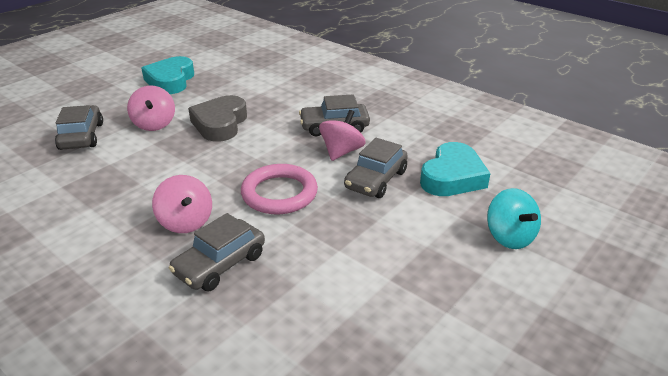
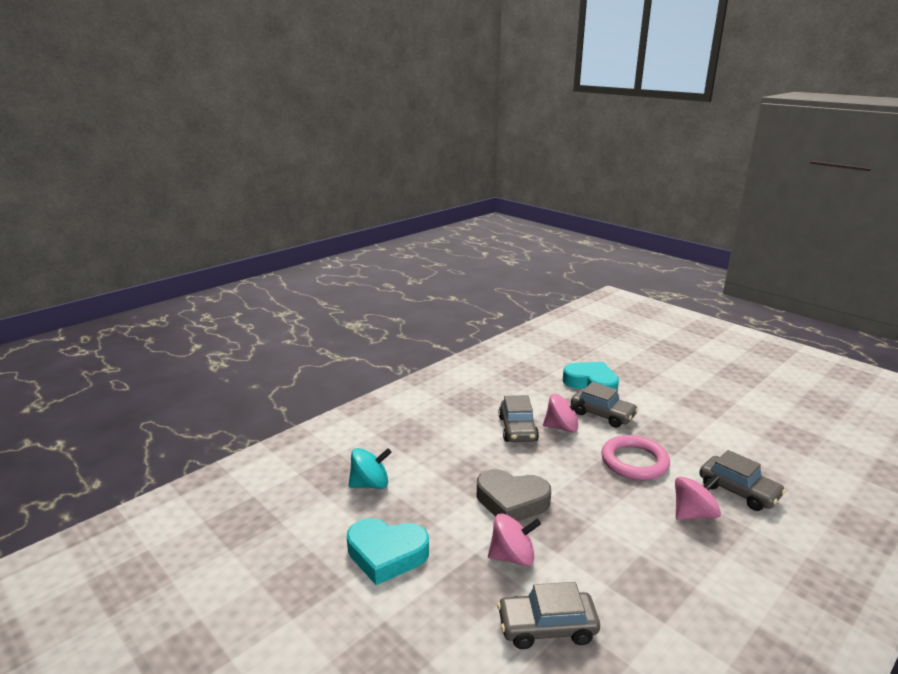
camera: 85 degrees left, 10 degrees down
(341, 152) = (562, 427): pink spinning top -> pink spinning top turned 150 degrees clockwise
(509, 237) = (655, 374): turquoise spinning top -> turquoise spinning top (370, 484)

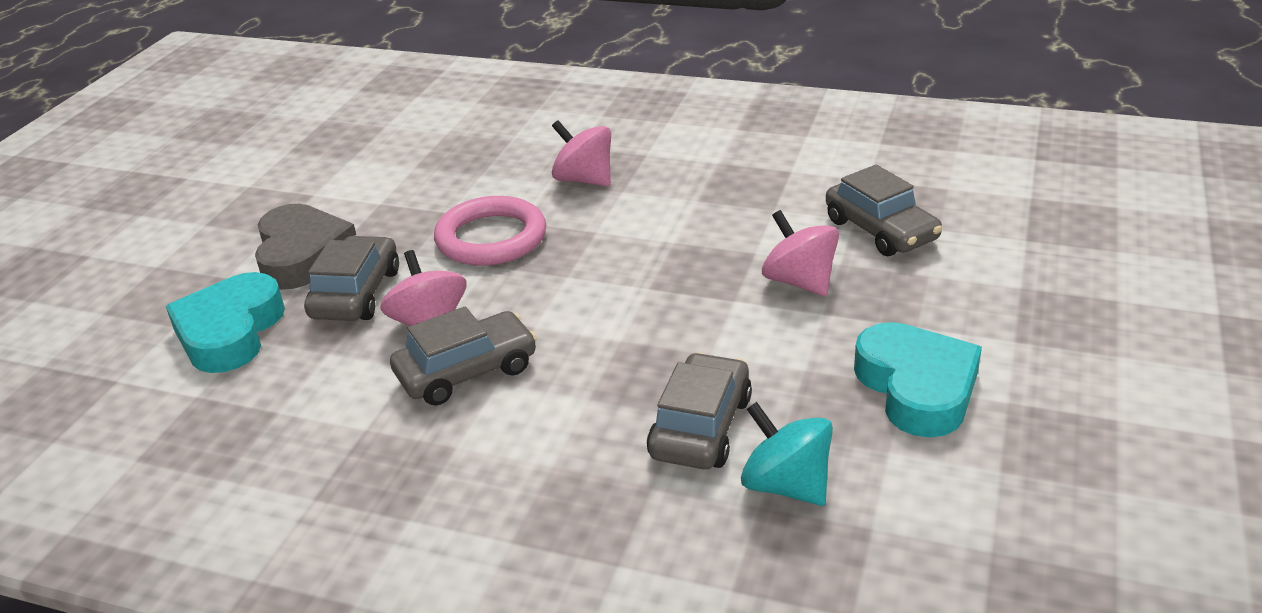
camera: 115 degrees left, 10 degrees up
(511, 501) = (686, 316): grey heart -> grey heart (302, 255)
(738, 491) = (506, 159): grey car -> grey car (700, 427)

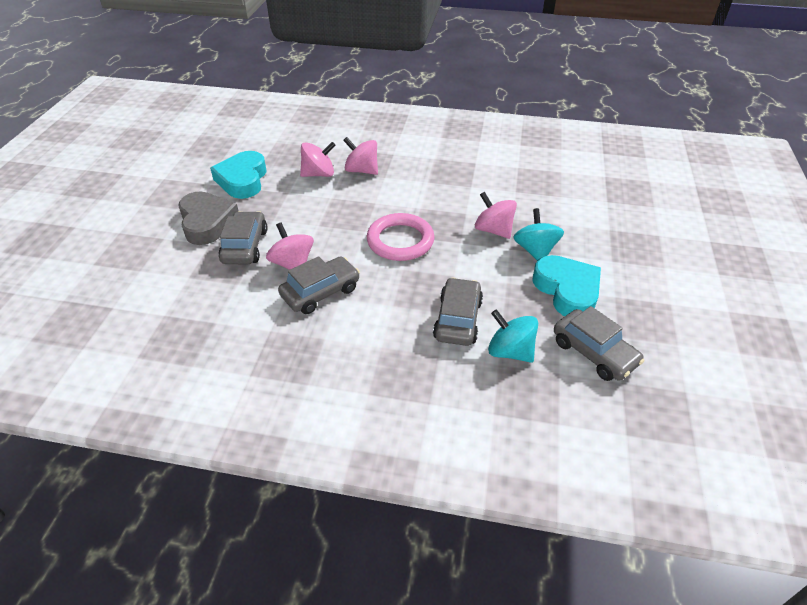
camera: 10 degrees left, 10 degrees up
(230, 332) = (175, 273): turquoise heart -> turquoise heart (242, 180)
(491, 238) = (316, 208): pink ring -> pink ring (400, 241)
(508, 184) = (319, 174): none -> pink spinning top
(870, 318) = (535, 250): none -> turquoise spinning top
(881, 230) = (531, 198): grey car -> grey car (594, 352)

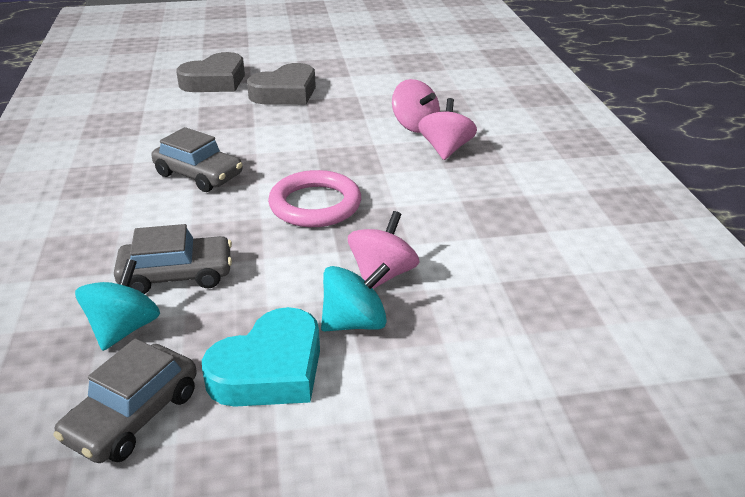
camera: 70 degrees right, 10 degrees down
(141, 259) = (215, 81): none -> grey heart
(242, 180) = (369, 90): turquoise heart -> none
(245, 246) = (257, 119): grey car -> none
(292, 264) = (240, 149): pink spinning top -> none

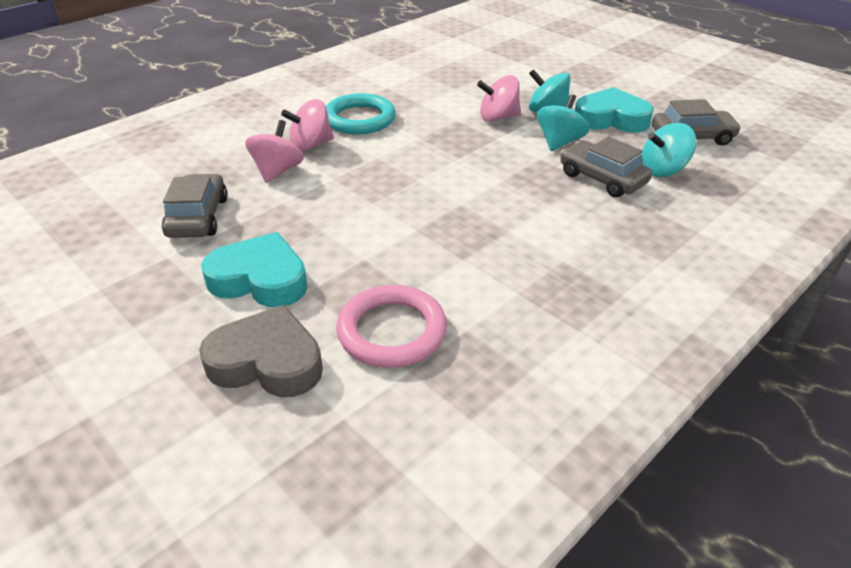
camera: 125 degrees left, 5 degrees up
(199, 175) = (488, 238): grey car -> grey car (198, 217)
(274, 288) = (559, 142): none -> turquoise spinning top
(285, 93) = (260, 279): grey heart -> turquoise heart
(315, 204) = (458, 166): pink ring -> pink ring (392, 331)
(475, 187) = (359, 119): none -> turquoise ring

